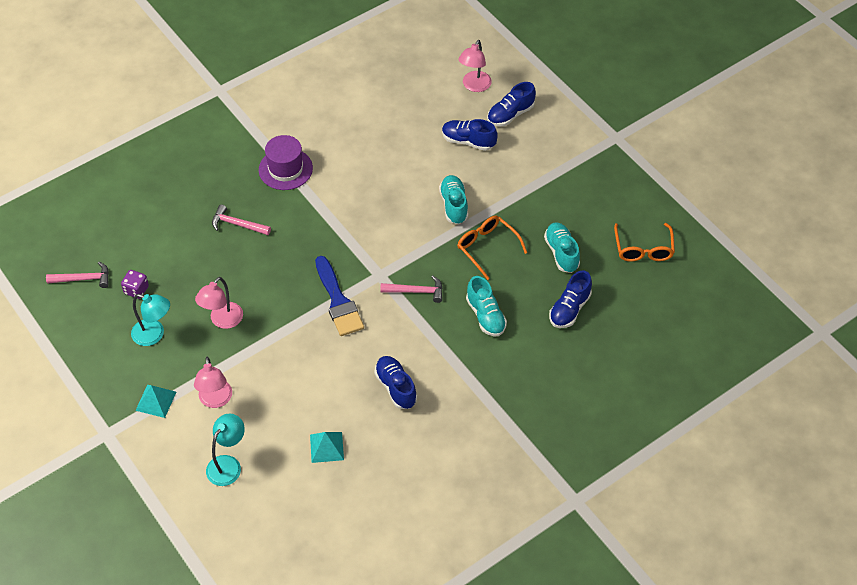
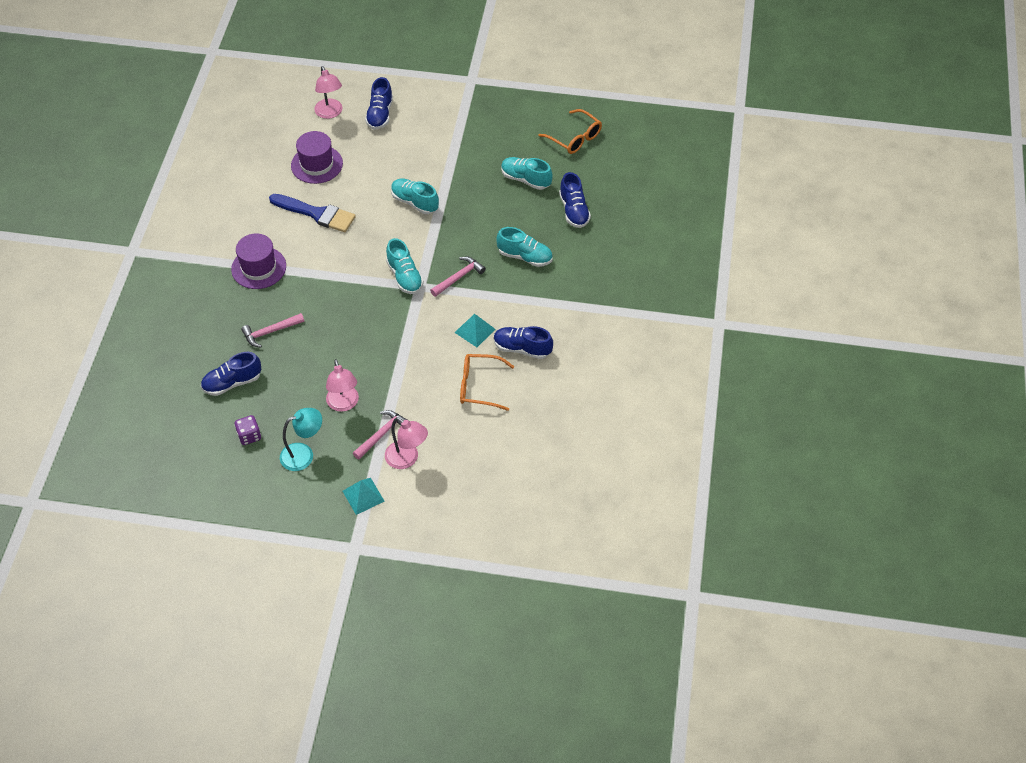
camera: 45 degrees left, 0 degrees up
(83, 279) = (195, 461): pink hammer -> pink hammer (382, 434)
(228, 464) = (470, 492): turquoise lamp -> none
(326, 447) = (523, 424): turquoise pyramid -> turquoise pyramid (475, 330)
(338, 301) = (412, 325): blue brush -> blue brush (316, 214)
(377, 258) = (405, 276): none -> turquoise shoe
(417, 120) = (317, 164): none -> purple hat
(468, 141) = (372, 153): blue shoe -> blue shoe (232, 383)
(487, 247) = (472, 213): orange glasses -> orange glasses (479, 386)

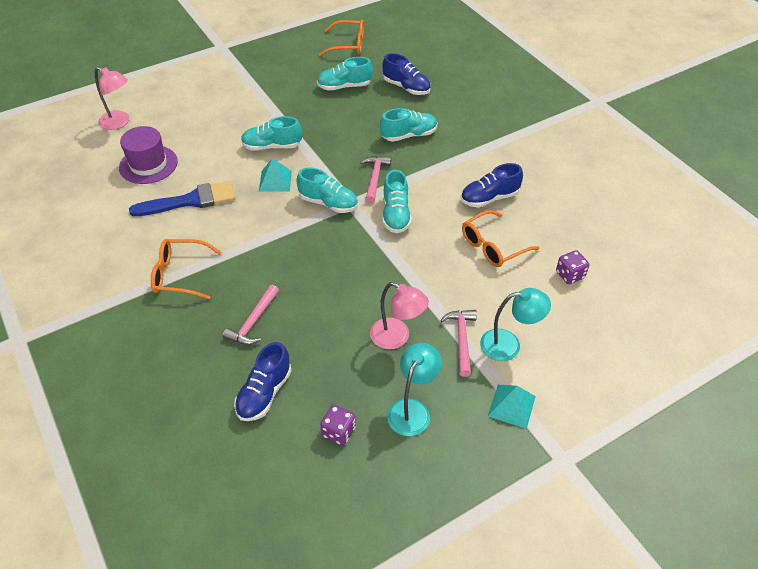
camera: 40 degrees left, 5 degrees down
(258, 268) = (180, 274): purple hat -> orange glasses
(380, 114) = (168, 102): blue shoe -> none
(407, 459) = (509, 345): pink lamp -> turquoise lamp
(440, 317) = (396, 214): none -> turquoise shoe
(475, 330) = (436, 208): turquoise pyramid -> turquoise pyramid (275, 181)
(506, 444) = (570, 275): none -> purple dice

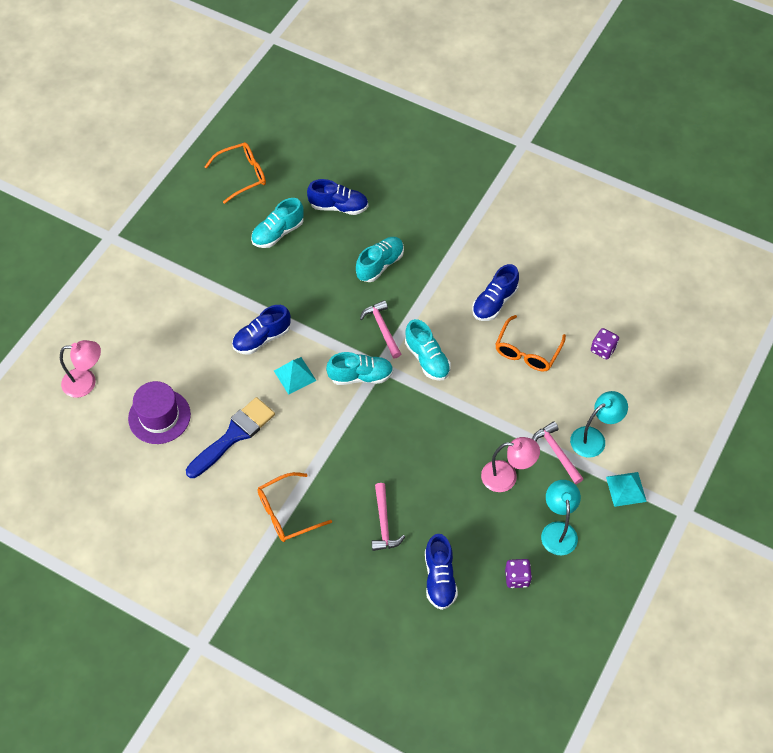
camera: 30 degrees left, 10 degrees up
(272, 146) = (262, 338): turquoise shoe -> blue shoe

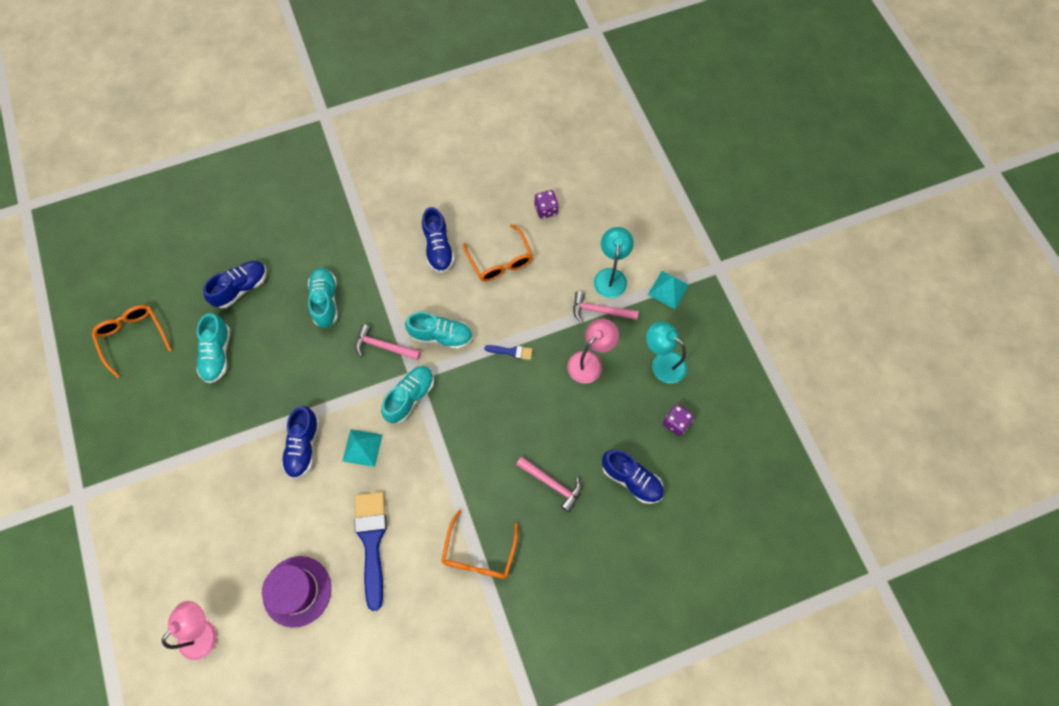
camera: 50 degrees left, 10 degrees up
(242, 175) = (133, 337): orange glasses -> orange glasses turned 45 degrees counterclockwise
(461, 416) = (511, 352): none -> blue brush

